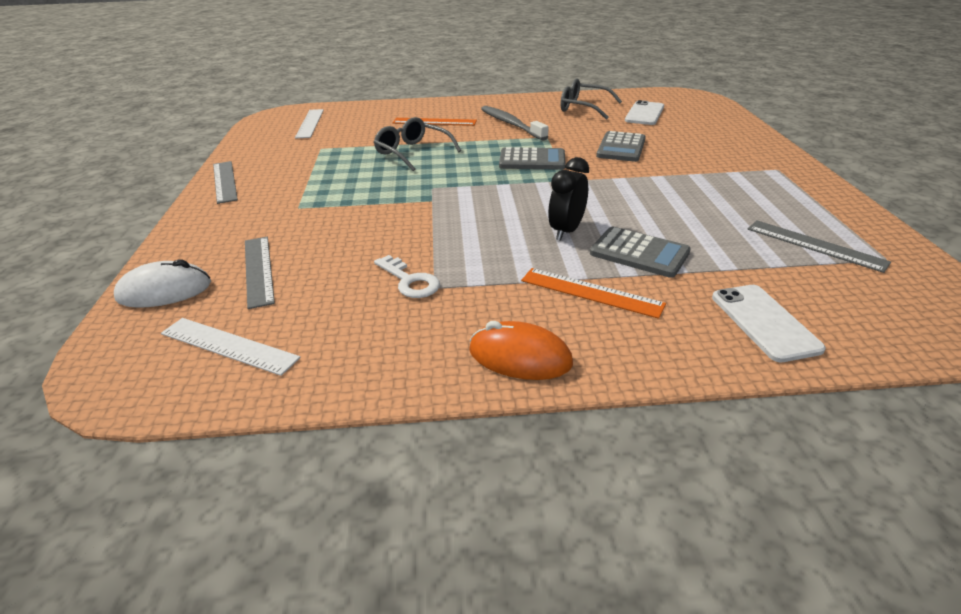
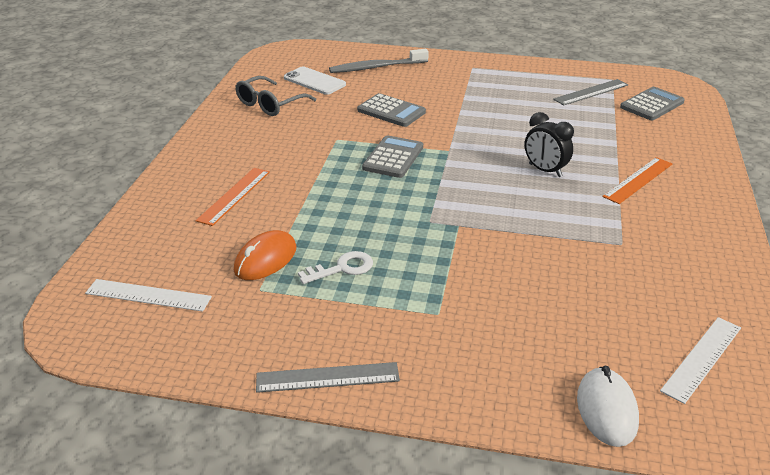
camera: 75 degrees left, 0 degrees up
(258, 270) = (576, 343): grey ruler -> none
(409, 281) = (611, 255): white key -> white key (342, 268)
(412, 152) = (324, 222): grey glasses -> none
(511, 124) = (284, 151): grey toothbrush -> grey toothbrush (376, 67)
(520, 357) = (713, 221): orange mouse -> orange mouse (265, 259)
(639, 253) = (587, 150): grey calculator -> grey calculator (652, 105)
(764, 322) = (677, 134): white phone -> none

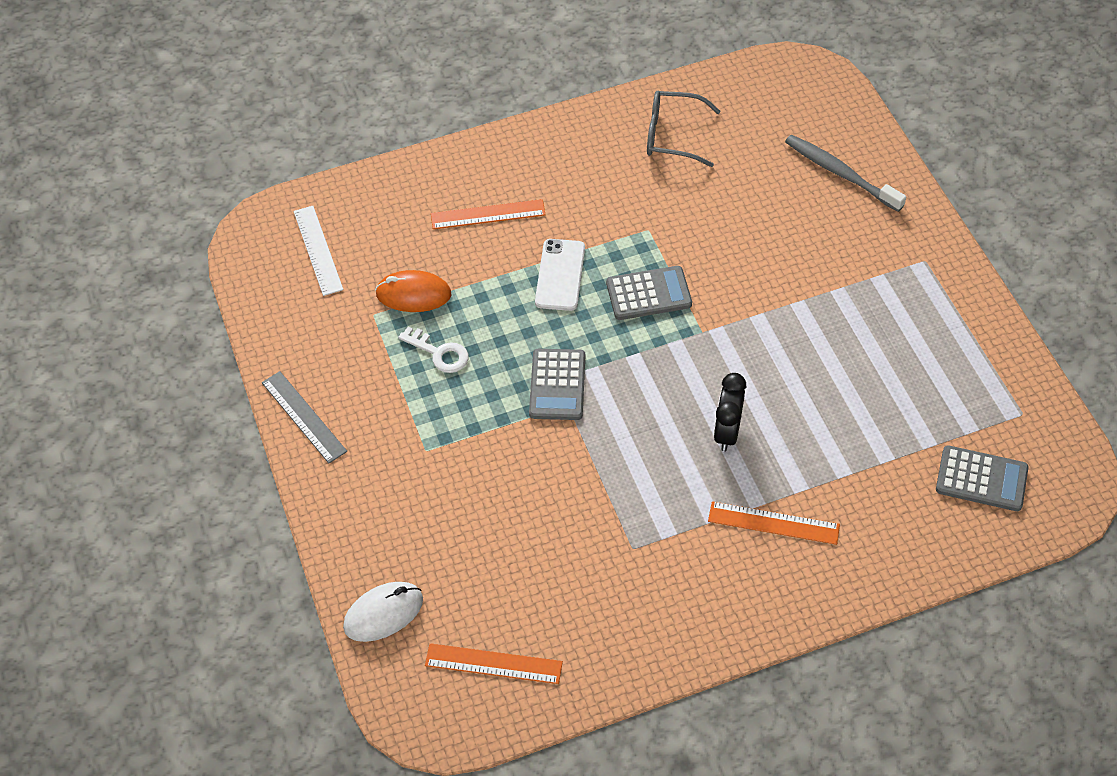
camera: 60 degrees right, 20 degrees up
(314, 81) = (756, 140): white phone -> white phone (560, 275)
(391, 111) = (745, 242): grey calculator -> grey calculator (557, 385)
(591, 92) = (962, 405): grey ruler -> none
(701, 358) = (493, 663): white ruler -> orange ruler

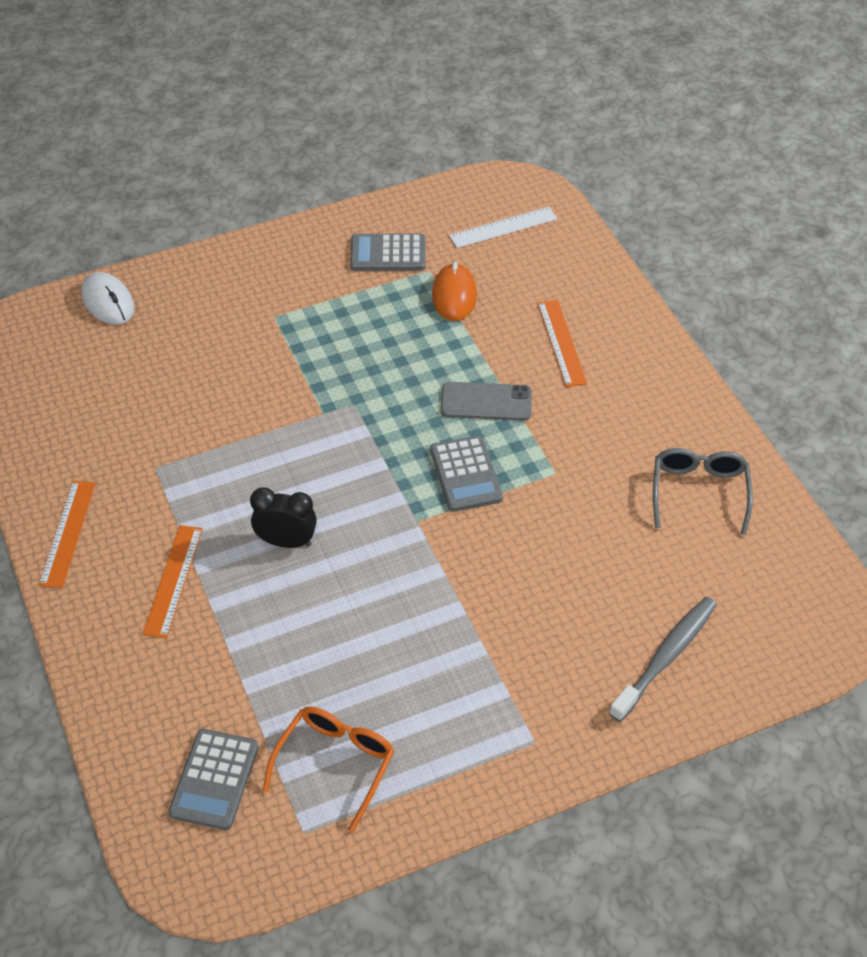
camera: 85 degrees right, 5 degrees down
(304, 416) = (313, 236): grey ruler -> none
(439, 353) = (384, 318): white key -> none
(493, 663) = (49, 374): orange ruler -> orange ruler (68, 533)
(557, 385) = (347, 405): grey calculator -> grey calculator (388, 253)
(560, 275) = (486, 402): white phone -> grey phone
(957, 393) = (335, 763): none -> orange glasses

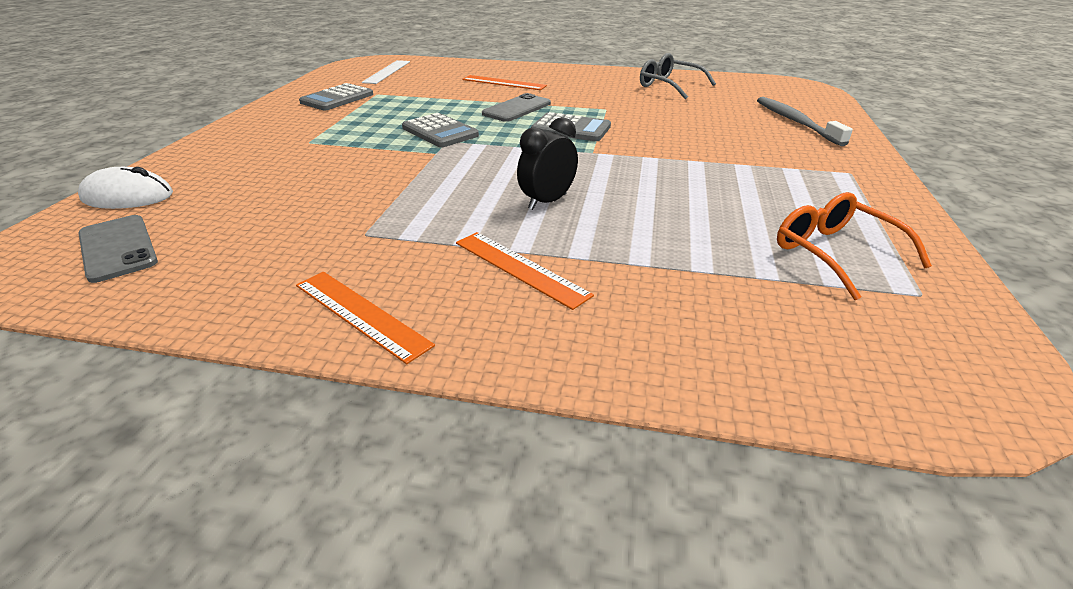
camera: 55 degrees left, 15 degrees down
(50, 361) = (117, 248): none -> grey phone
(214, 779) = (824, 327): grey calculator -> grey calculator (440, 132)
(454, 295) = (412, 93): orange mouse -> none

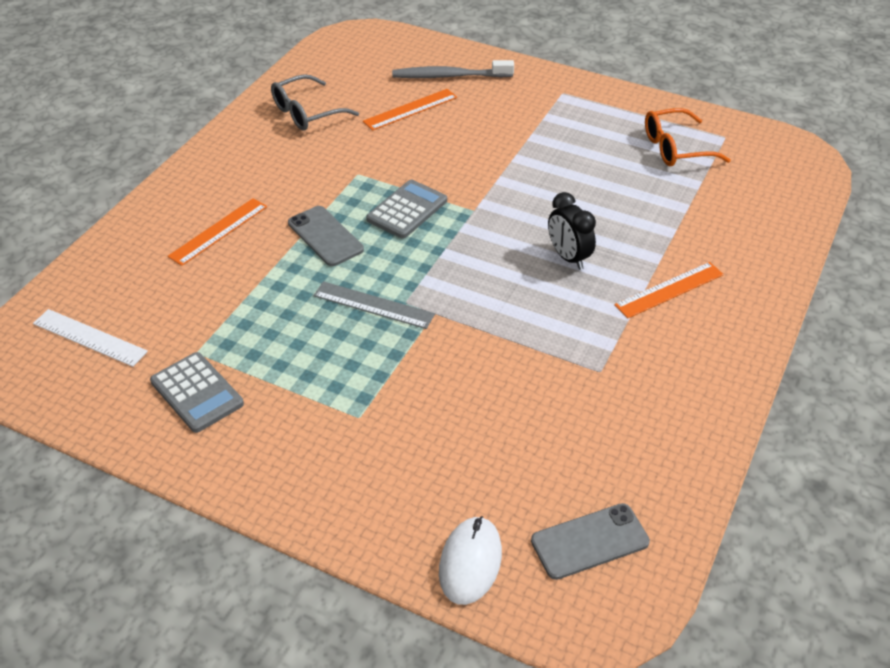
camera: 75 degrees left, 10 degrees up
(361, 314) = (715, 374): orange ruler -> orange ruler (410, 109)
(440, 132) = (373, 305): grey calculator -> grey ruler

